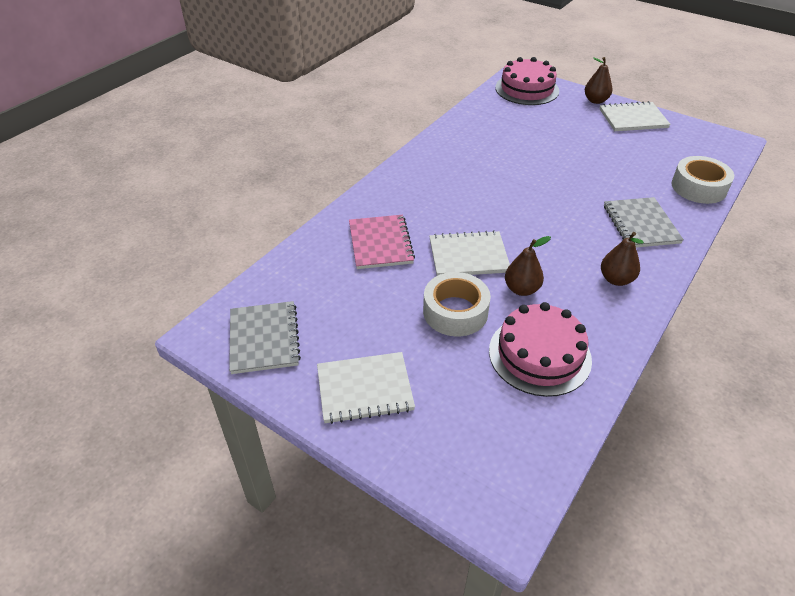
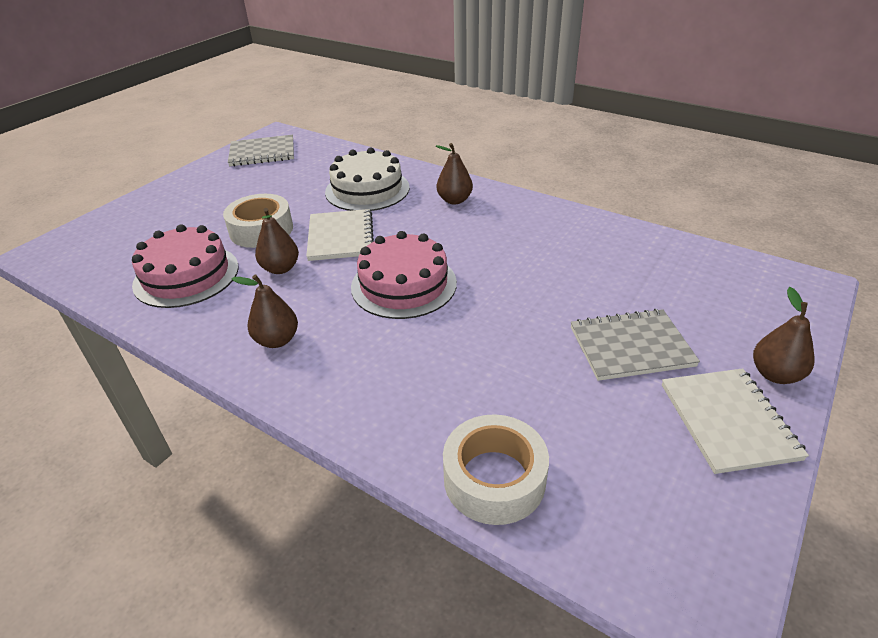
camera: 90 degrees right, 5 degrees down
(364, 389) = (193, 192): white notebook -> none
(380, 243) = (367, 190): pink notebook -> white cake
(408, 191) = (454, 200): none -> brown pear
(527, 89) = (765, 293): pink cake -> pink cake (404, 284)
(641, 224) = (387, 380): grey notebook -> grey notebook (631, 347)

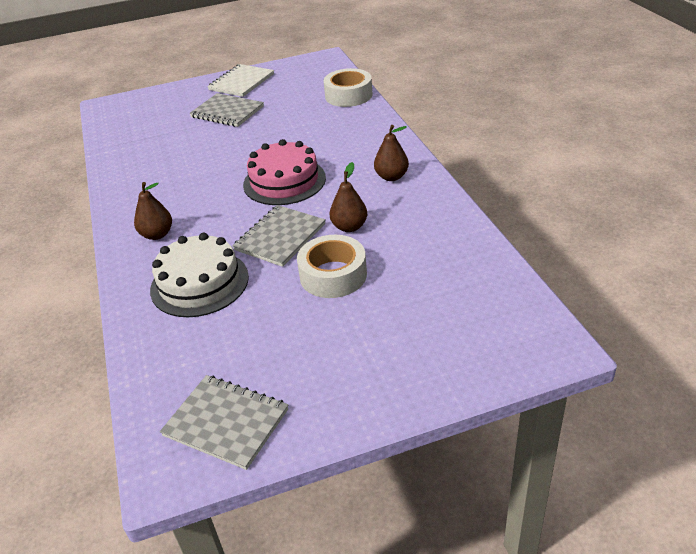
camera: 140 degrees left, 0 degrees up
(186, 275) = (424, 251): pink cake -> none
(340, 237) = (280, 237): white notebook -> grey notebook
(775, 374) = (196, 86): brown pear -> none

